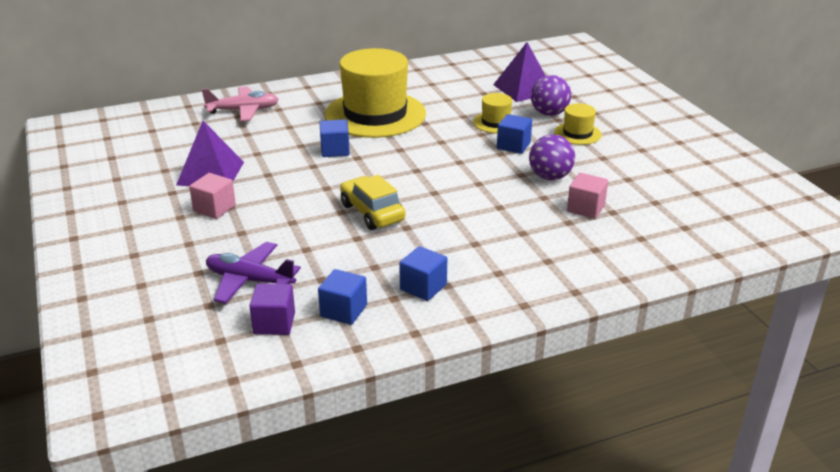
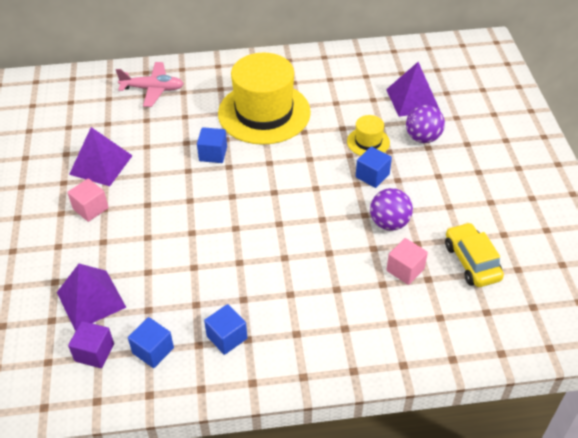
camera: 15 degrees right, 15 degrees up
(249, 280) = (91, 299): purple plane -> purple pyramid
(372, 212) = (217, 239): yellow car -> yellow car (471, 262)
(577, 134) = (438, 170): yellow hat -> none

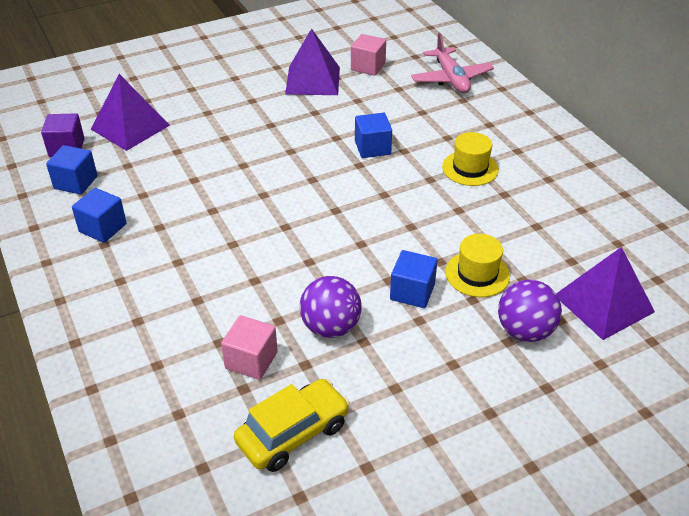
camera: 70 degrees right, 5 degrees down
(90, 208) = (248, 92): pink cube -> pink cube (368, 66)
(264, 113) = (470, 168): yellow hat -> yellow hat, size x0.45

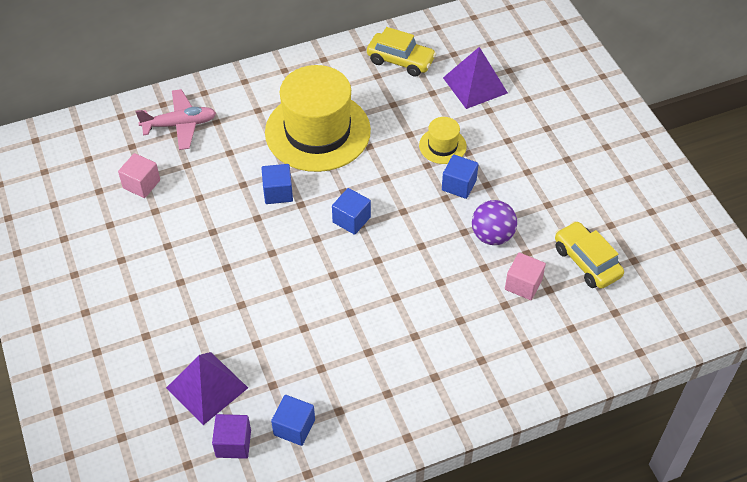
camera: 85 degrees left, 10 degrees up
(103, 228) = (365, 396): blue cube -> blue cube (351, 219)
(313, 80) = (156, 230): purple pyramid -> none
(470, 168) = (317, 131): yellow hat -> yellow hat, size x2.24
(525, 331) = (499, 130): purple ball -> none
(618, 228) = (400, 61): none -> yellow car

